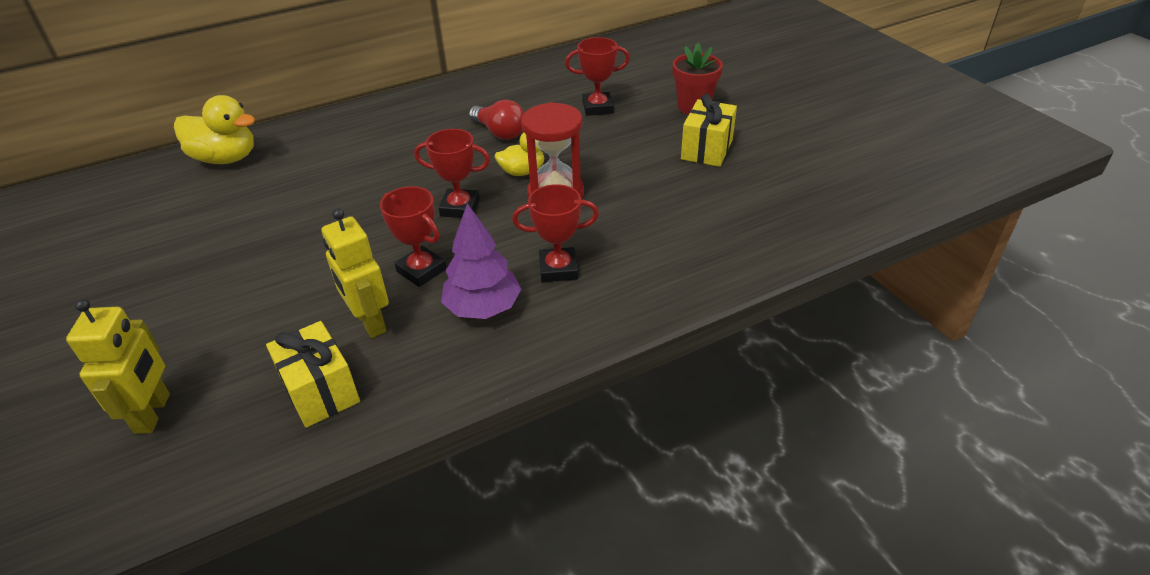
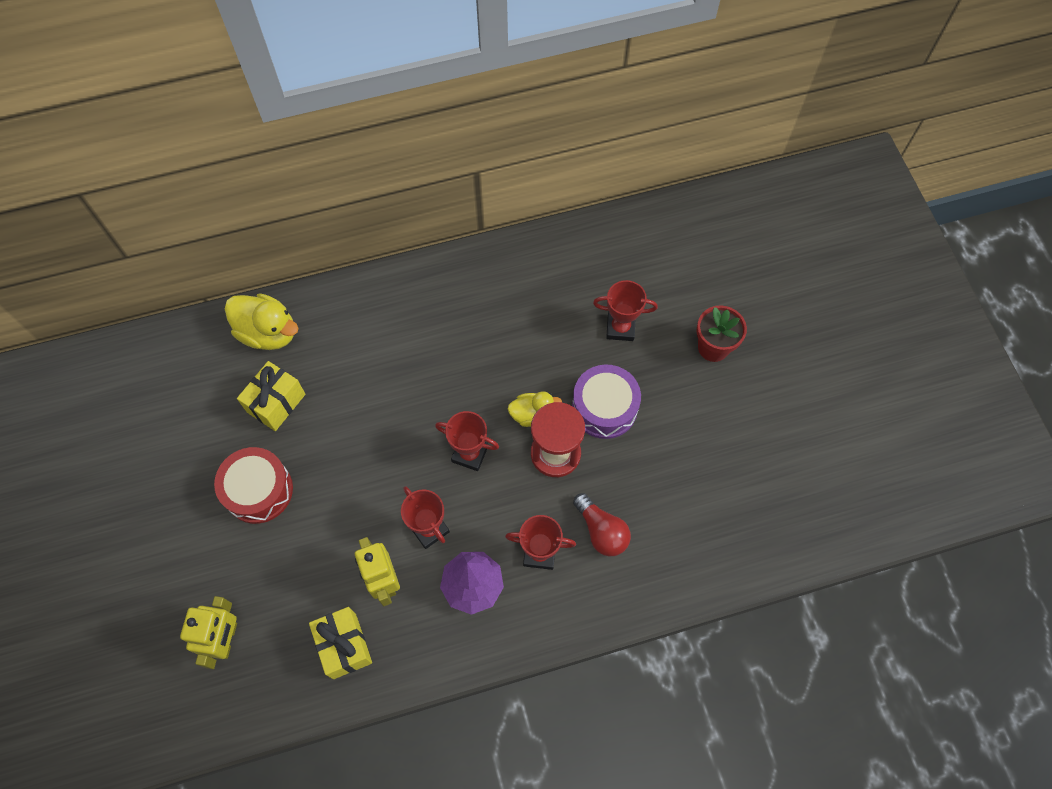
camera: 10 degrees right, 25 degrees up
(208, 271) = (258, 490): none -> red drum
(500, 132) = (520, 348): red light bulb -> red light bulb (601, 531)
(598, 157) = (604, 408): none -> purple drum
(706, 150) = (706, 419): yellow gift -> yellow gift (276, 403)

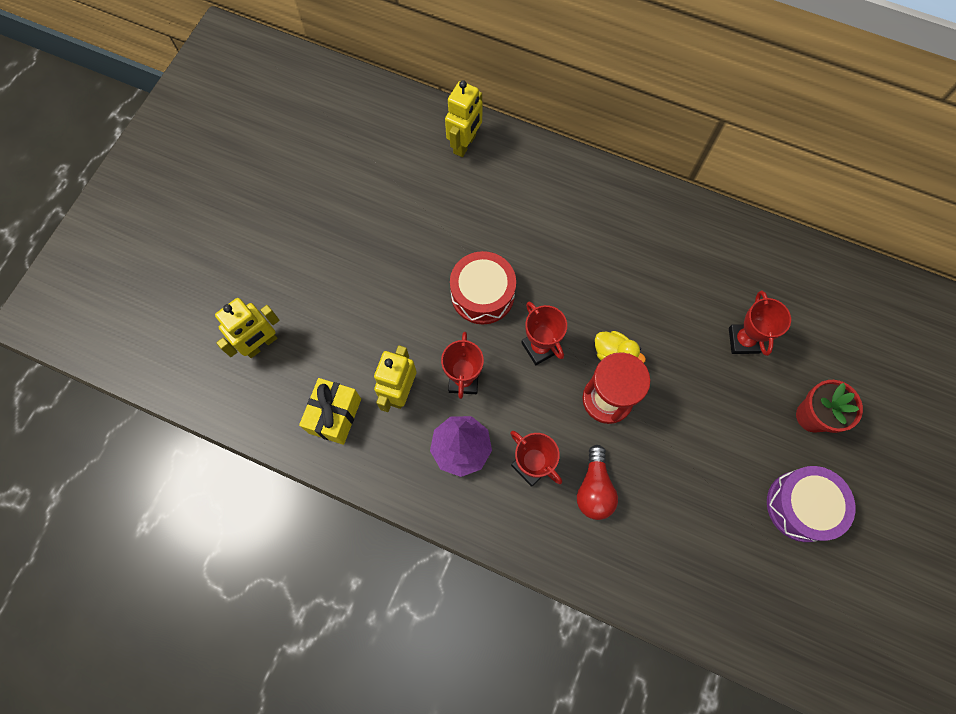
camera: 40 degrees right, 5 degrees up
(258, 490) = (366, 255): red drum -> red drum (482, 294)
(268, 332) = (465, 144): yellow duck -> yellow robot
(276, 403) = (429, 200): yellow gift -> none
(604, 408) = (677, 394): purple drum -> purple drum (801, 506)
(620, 328) = (743, 340): red trophy -> red trophy turned 45 degrees clockwise

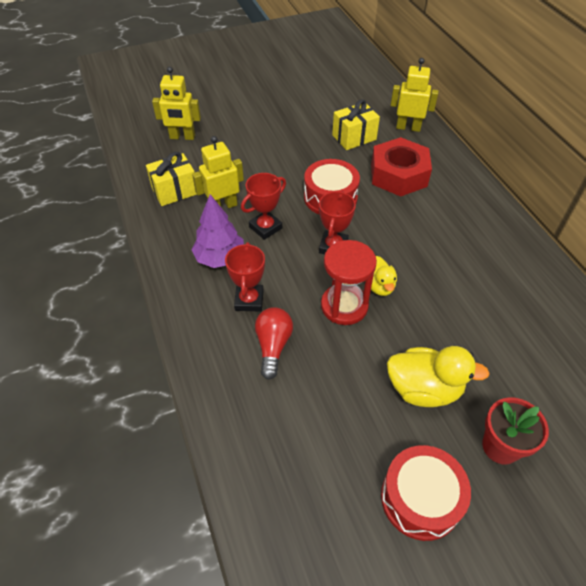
camera: 45 degrees right, 20 degrees down
(429, 200) = (354, 137): none -> yellow gift
(465, 144) = (408, 127): yellow robot -> yellow robot turned 150 degrees counterclockwise
(513, 214) = (398, 175): none -> red nut
(594, 488) = (273, 346): red light bulb -> red light bulb turned 135 degrees clockwise
(728, 418) = (424, 389): none -> yellow duck
(743, 340) = (492, 352): red trophy -> none
(801, 506) = (420, 498): purple drum -> red drum

